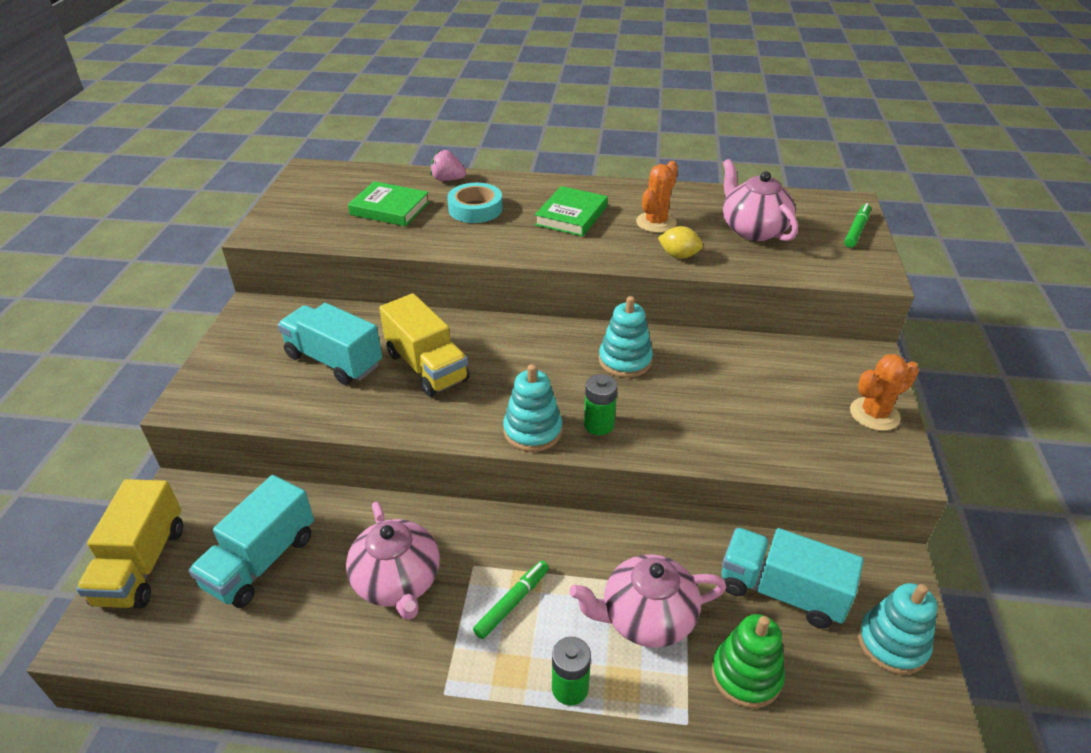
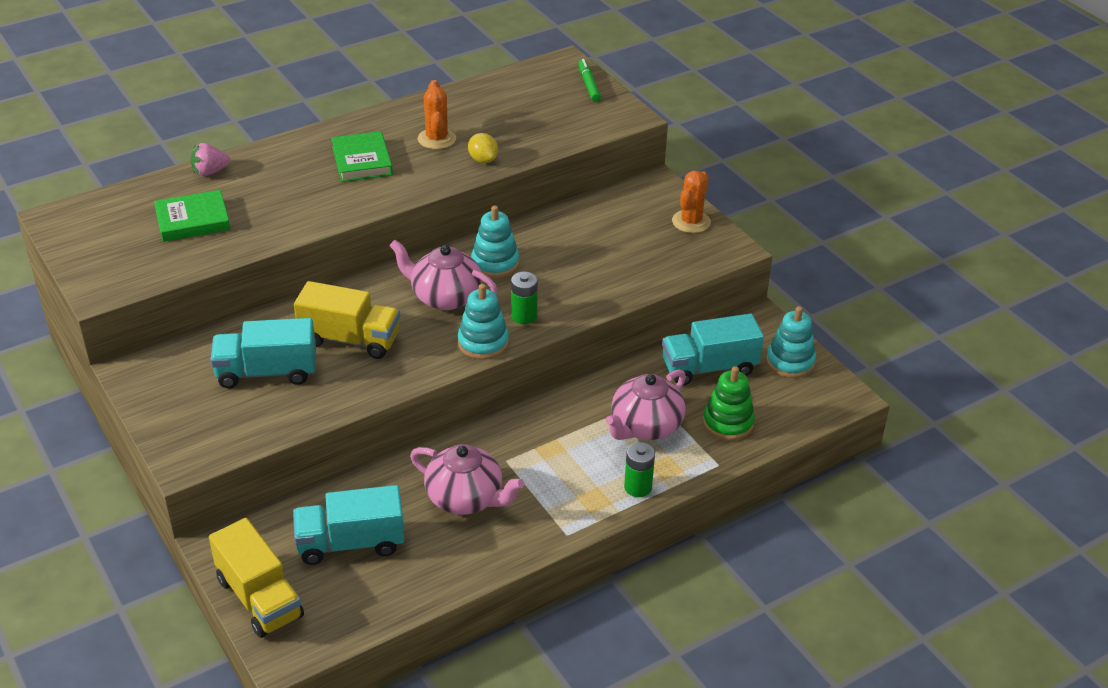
camera: 40 degrees left, 0 degrees up
(261, 561) = (351, 543): turquoise truck -> turquoise truck turned 90 degrees clockwise
(475, 209) = (272, 189): turquoise tape -> none
(512, 603) = (555, 465): green marker -> none
(679, 255) = (483, 160): yellow lemon -> yellow lemon turned 75 degrees clockwise
(753, 229) = (515, 114): pink teapot -> pink teapot (445, 297)

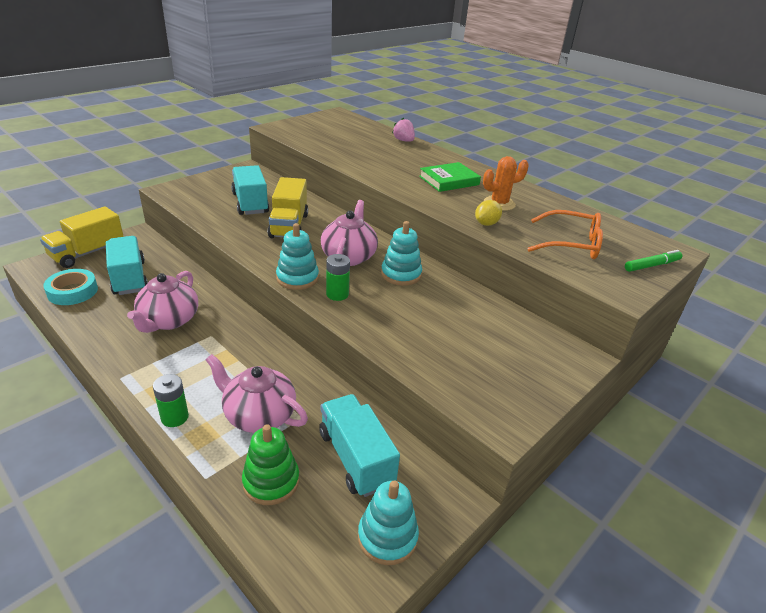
camera: 75 degrees right, 5 degrees down
(193, 220) = (351, 141): green book -> none
(369, 600) = (72, 291): none -> turquoise tape
(539, 117) = (571, 244): none -> orange glasses
(691, 222) = (532, 387): orange cactus -> none

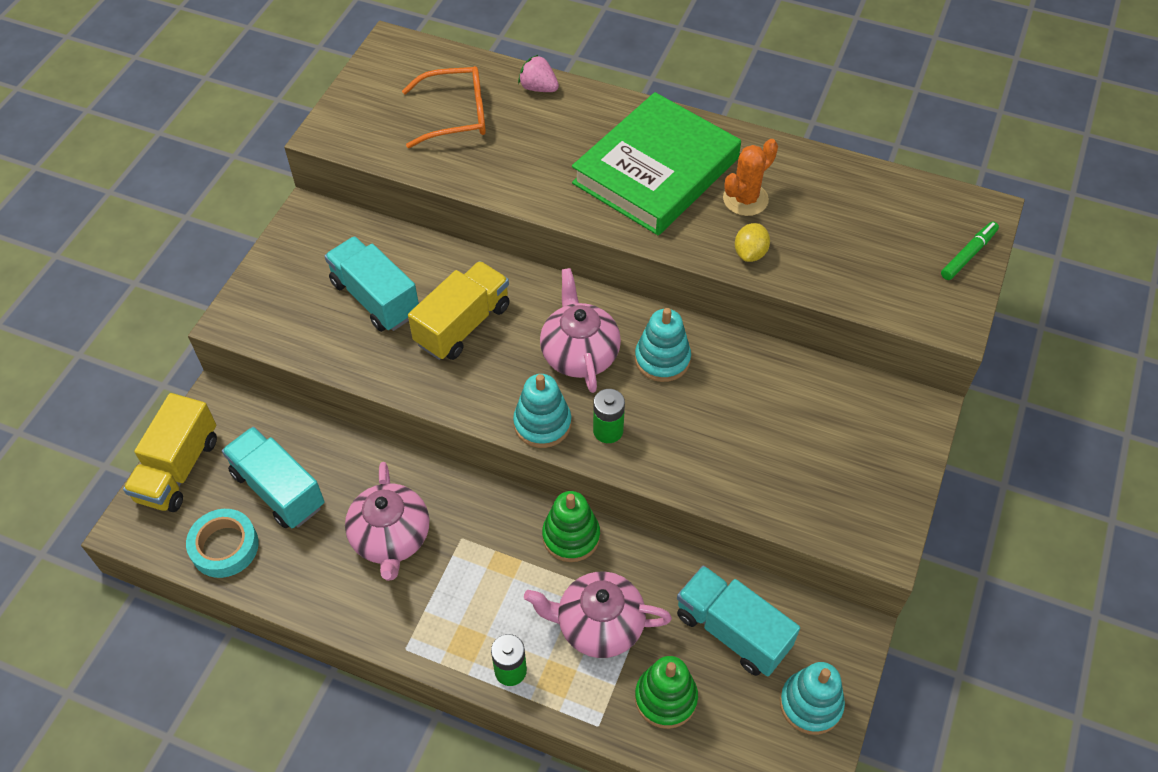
camera: 20 degrees left, 20 degrees up
(281, 359) = (571, 536): none -> green stacking toy
(289, 226) = (463, 325): yellow truck -> yellow truck turned 120 degrees counterclockwise
(449, 180) = (656, 171): green book -> green book, size x1.87
(571, 244) = (866, 251): orange glasses -> orange glasses (456, 115)

